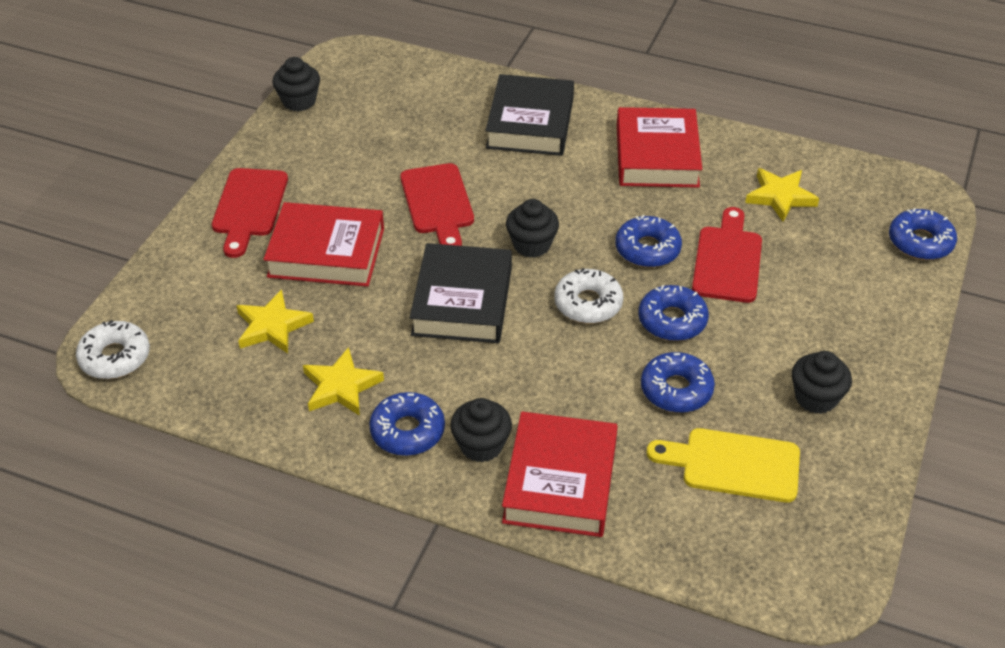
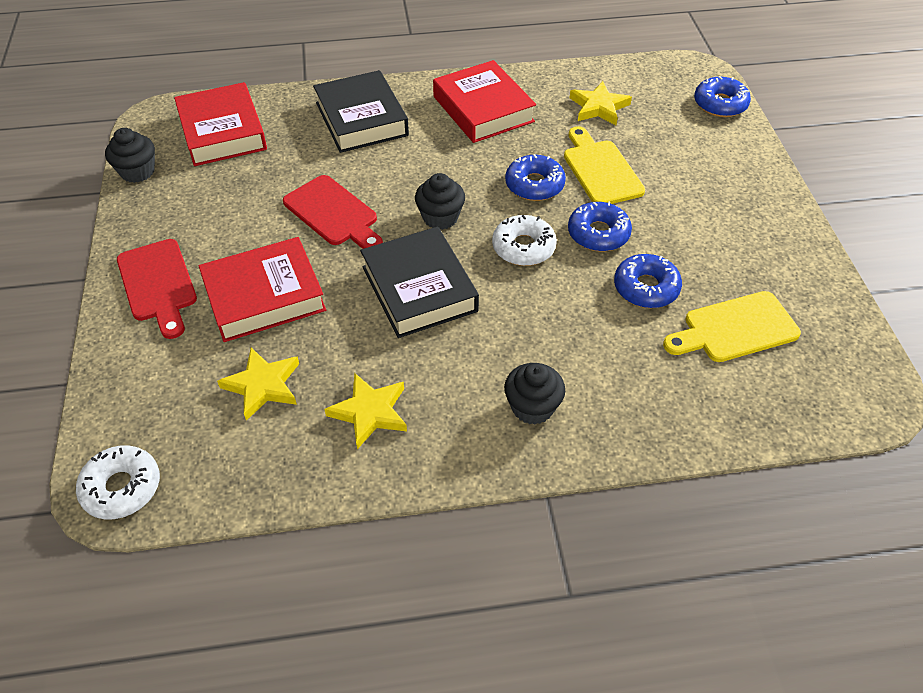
camera: 30 degrees left, 5 degrees up
(407, 431) = (460, 425): blue donut -> none
(560, 481) = (620, 407): red book -> red book (222, 132)
(727, 260) = (600, 170): red cutting board -> yellow cutting board
(816, 398) = (748, 249): black cupcake -> none

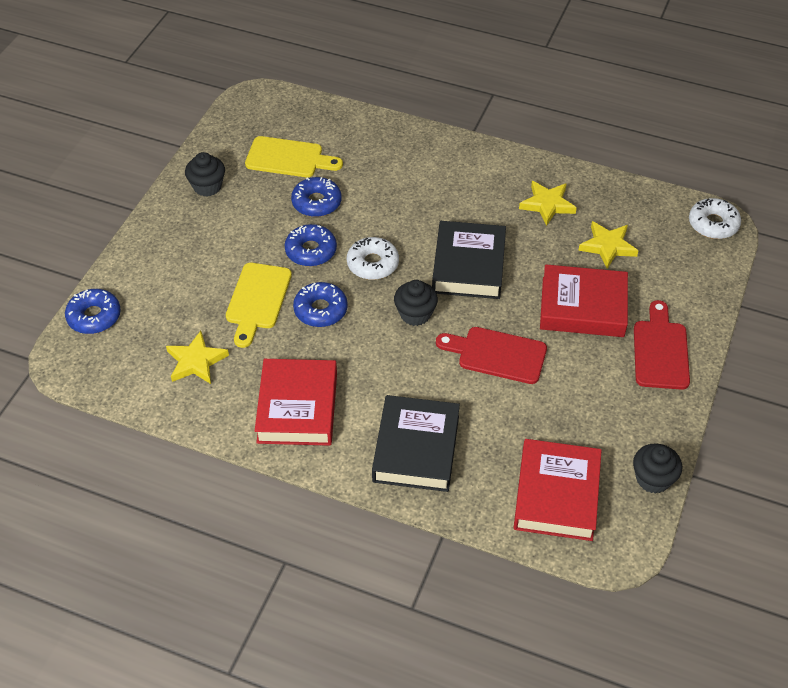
camera: 150 degrees left, 0 degrees up
(333, 214) = (497, 354): red cutting board -> red cutting board turned 60 degrees counterclockwise
(532, 407) = (448, 169): black cupcake -> black cupcake (207, 186)

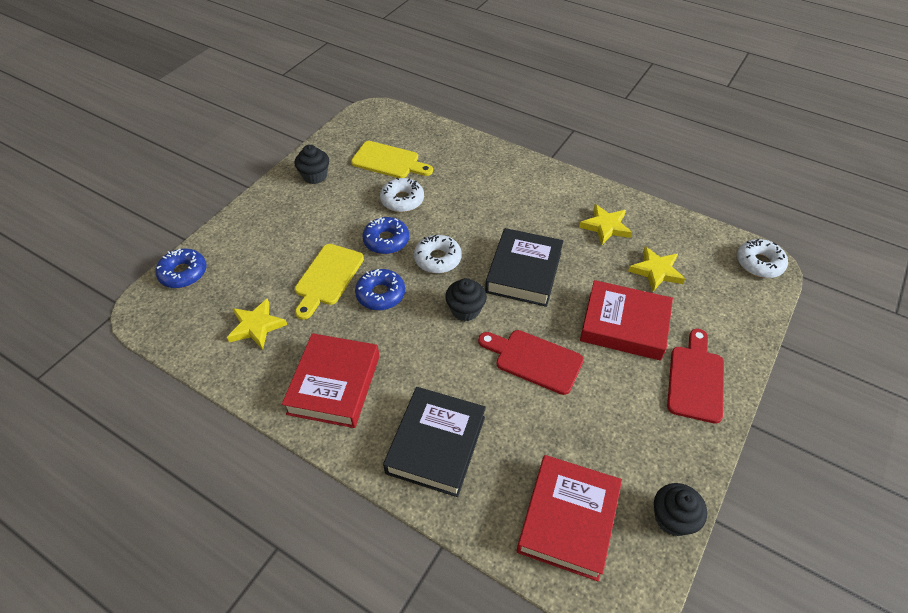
camera: 10 degrees right, 0 degrees up
(316, 202) = (402, 200): blue donut -> white donut

